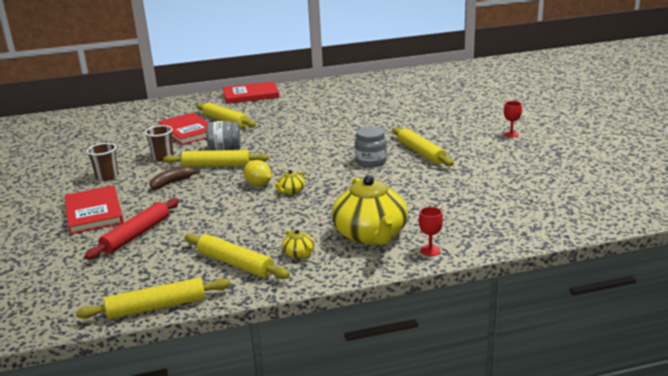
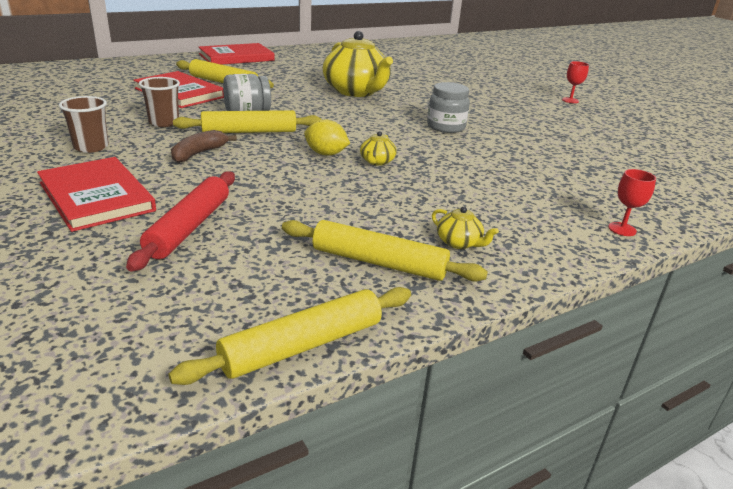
camera: 20 degrees left, 5 degrees up
(370, 235) = (530, 213): yellow teapot -> yellow teapot (356, 91)
(421, 152) = (493, 117): yellow rolling pin -> none

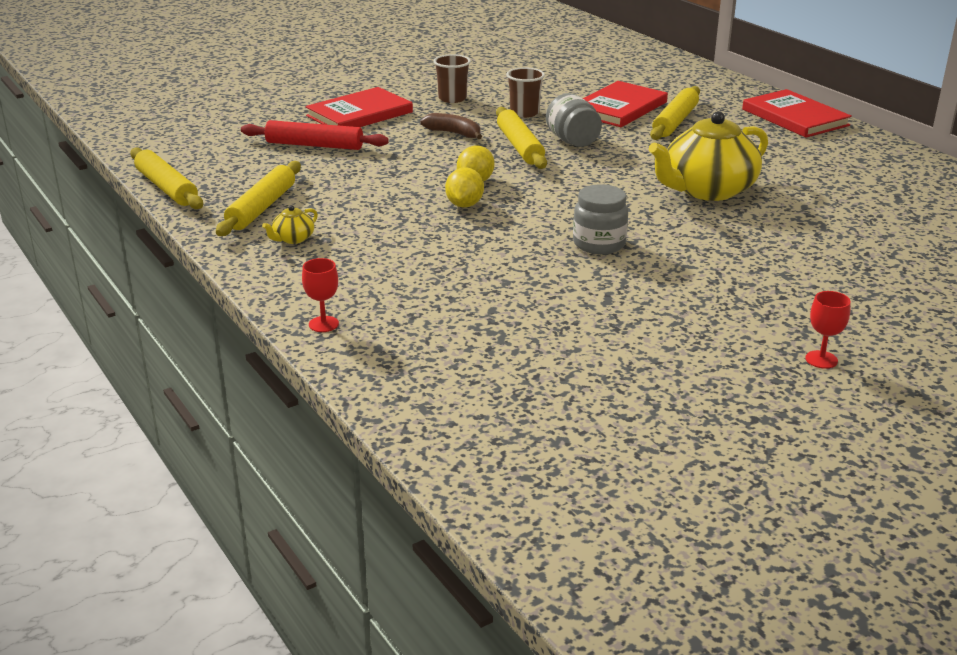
camera: 90 degrees right, 0 degrees up
(377, 161) = (464, 205): yellow teapot -> yellow lemon

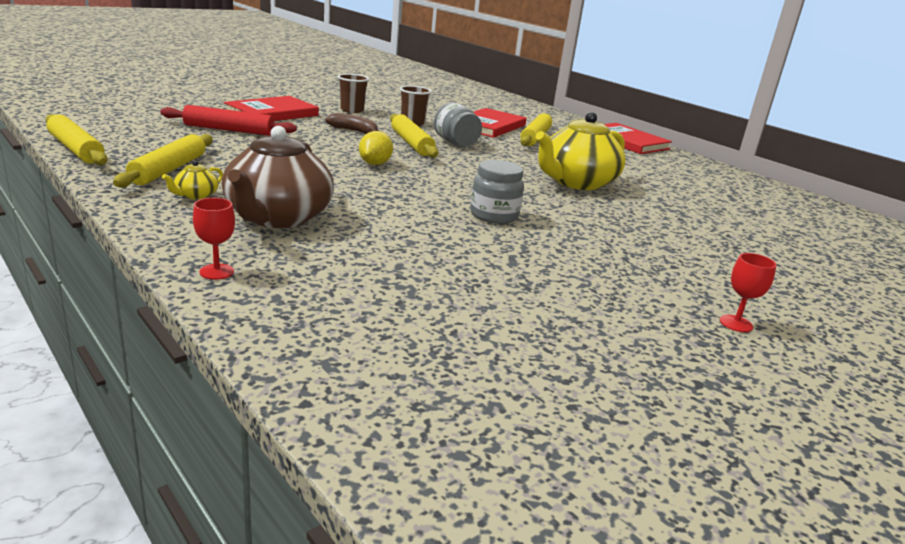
camera: 10 degrees left, 5 degrees down
(374, 260) = (277, 217): none -> brown teapot
(464, 205) = (366, 179): yellow lemon -> none

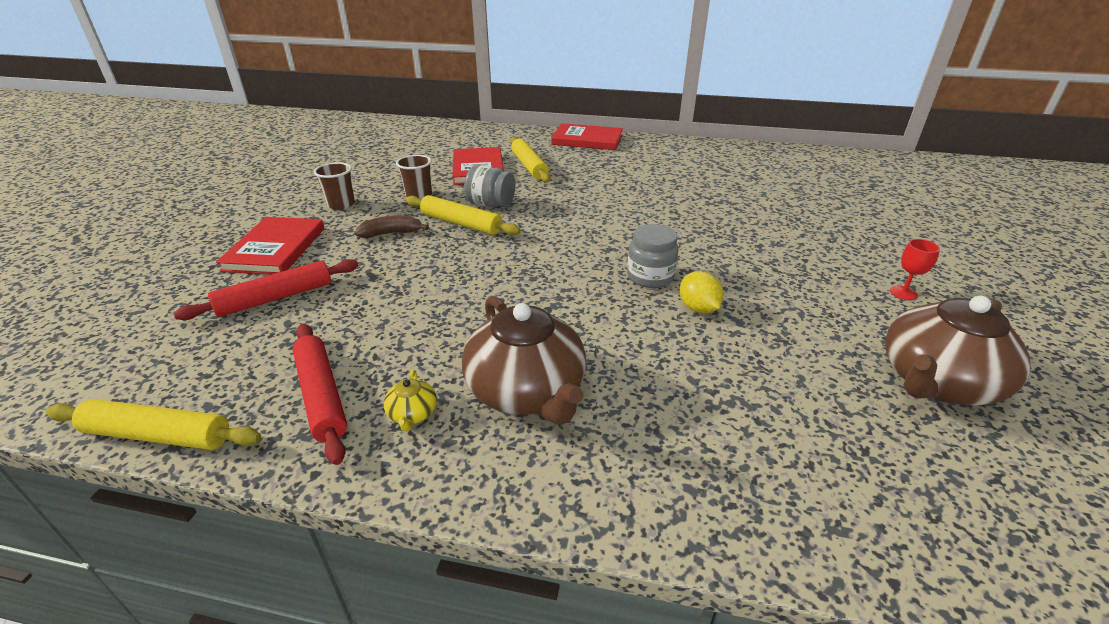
camera: 35 degrees left, 10 degrees up
(169, 170) = (321, 396): yellow rolling pin -> red rolling pin
(216, 272) = (604, 499): red goblet -> none
(375, 164) = (479, 268): yellow lemon -> yellow lemon (698, 308)
(576, 182) = (633, 205): yellow teapot -> none
(621, 370) = (937, 382): none -> brown teapot

